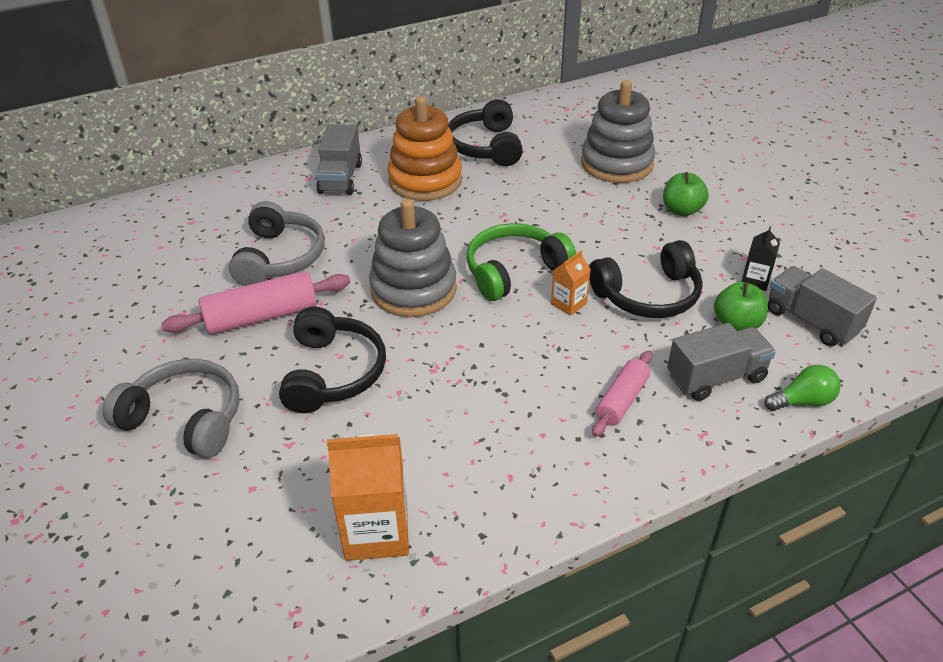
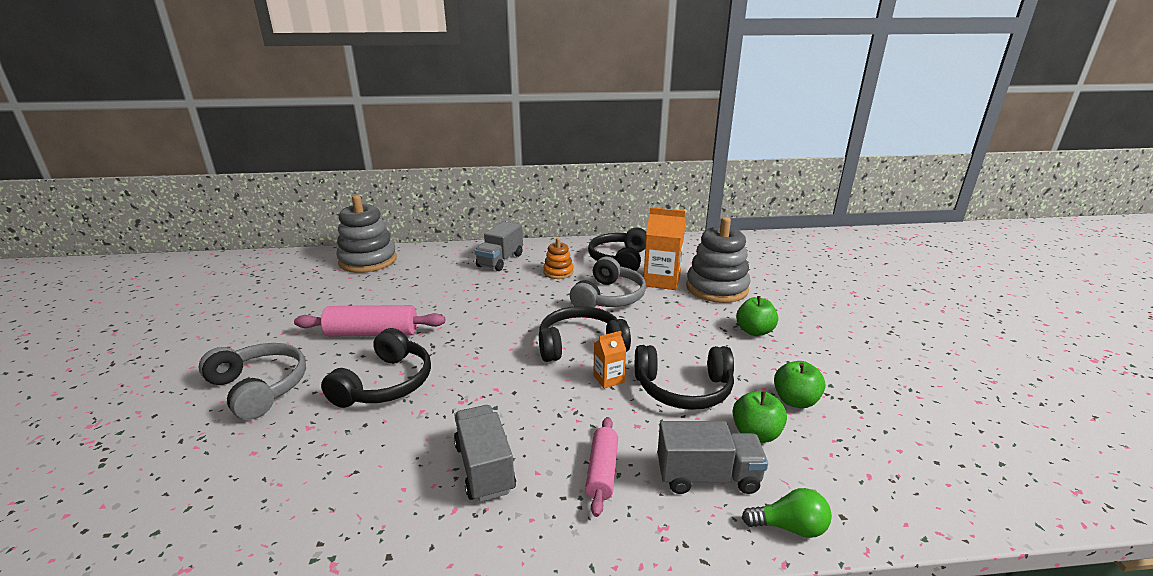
camera: 20 degrees right, 15 degrees down
(279, 257) = (418, 299): grey headphones -> grey headphones (608, 297)
(376, 531) = (308, 520): orange carton -> orange carton (661, 281)
(413, 289) = (493, 340): grey stacking toy -> grey stacking toy (368, 261)
(425, 180) = (558, 272): orange stacking toy -> orange stacking toy, size x0.52
(514, 271) = (580, 345): green headphones -> black headphones
(622, 400) = (602, 471): pink rolling pin -> pink rolling pin turned 45 degrees counterclockwise
(755, 280) = (795, 401): black carton -> green apple
(811, 321) = (837, 451): grey truck -> grey truck (484, 467)

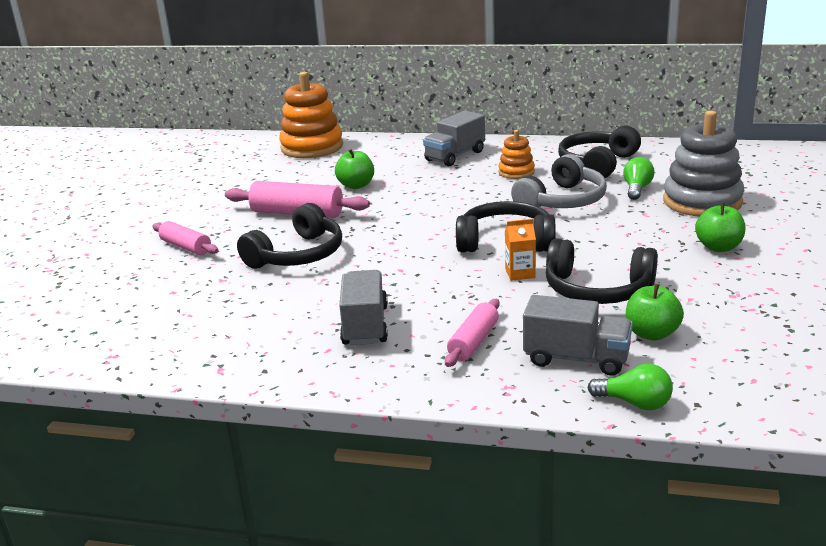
camera: 20 degrees right, 0 degrees up
(259, 388) = (186, 247): grey headphones -> pink rolling pin
(368, 261) = (312, 147): grey stacking toy -> orange stacking toy
(661, 281) = (637, 189): orange carton -> green light bulb
(795, 401) = (718, 313): green apple -> green apple (356, 185)

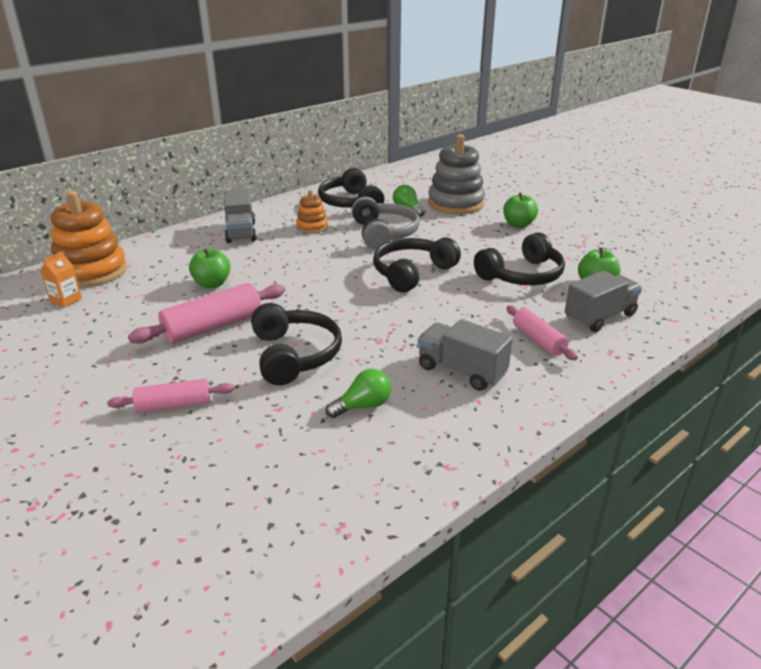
camera: 55 degrees left, 5 degrees up
(520, 273) = (465, 287): orange carton -> orange carton (66, 300)
(634, 403) = (669, 322): green light bulb -> green light bulb (363, 406)

